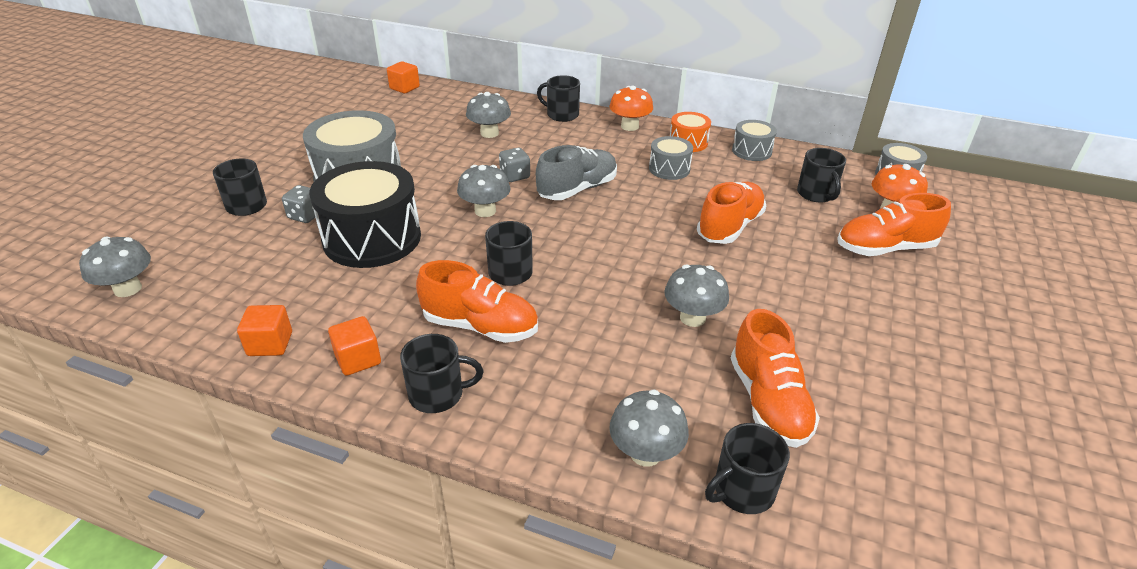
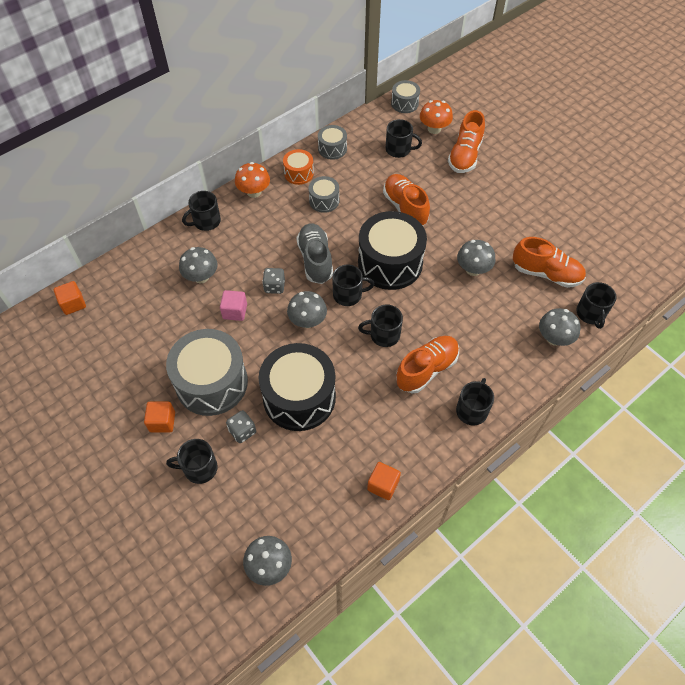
camera: 60 degrees left, 20 degrees up
(358, 359) = (422, 441): orange cube -> orange cube (162, 422)
(461, 164) = (235, 311): none -> pink cube
(548, 227) = (348, 295): none -> black mug
(628, 242) = (390, 263): none -> black drum

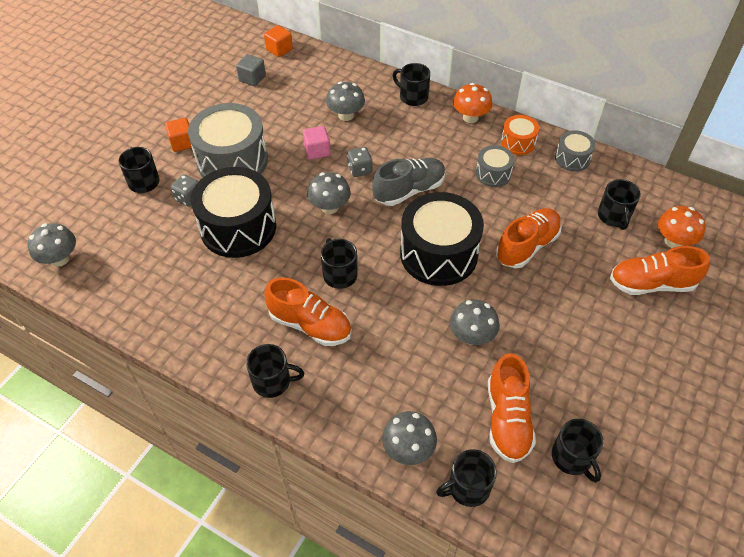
camera: 70 degrees right, 5 degrees down
(103, 338) = (252, 78): none -> grey cube
(348, 295) = (377, 230): black mug -> black mug (572, 458)
(383, 485) = (159, 322): orange cube -> none
(404, 103) = (694, 202): grey drum -> none

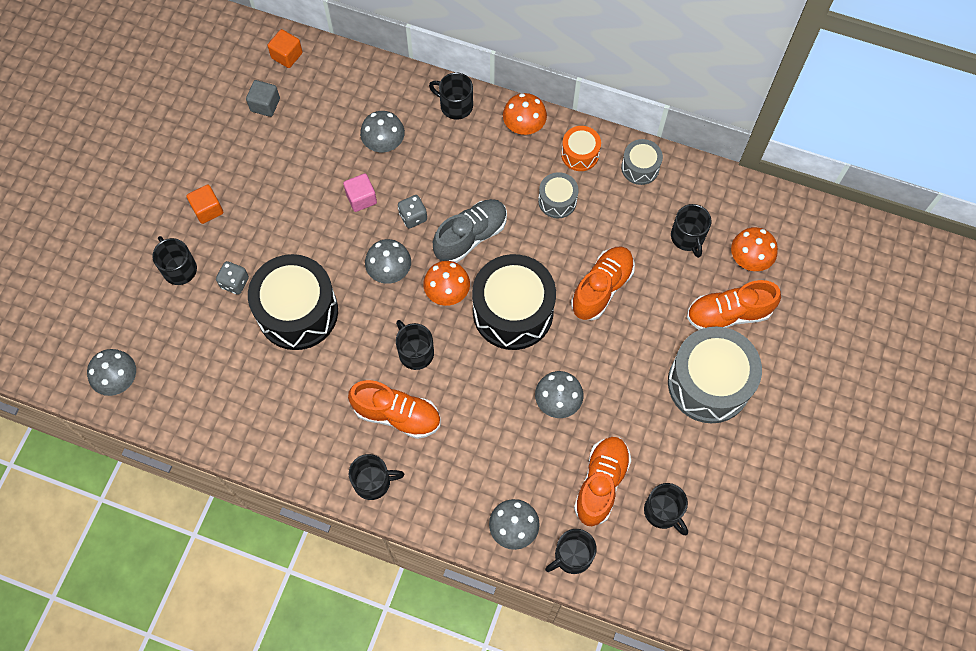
camera: 10 degrees left, 15 degrees up
(232, 161) = (270, 226): grey drum -> grey drum (709, 383)
(379, 230) = (447, 292): none -> orange mushroom
(507, 419) = (601, 483): orange shoe -> orange shoe turned 150 degrees counterclockwise

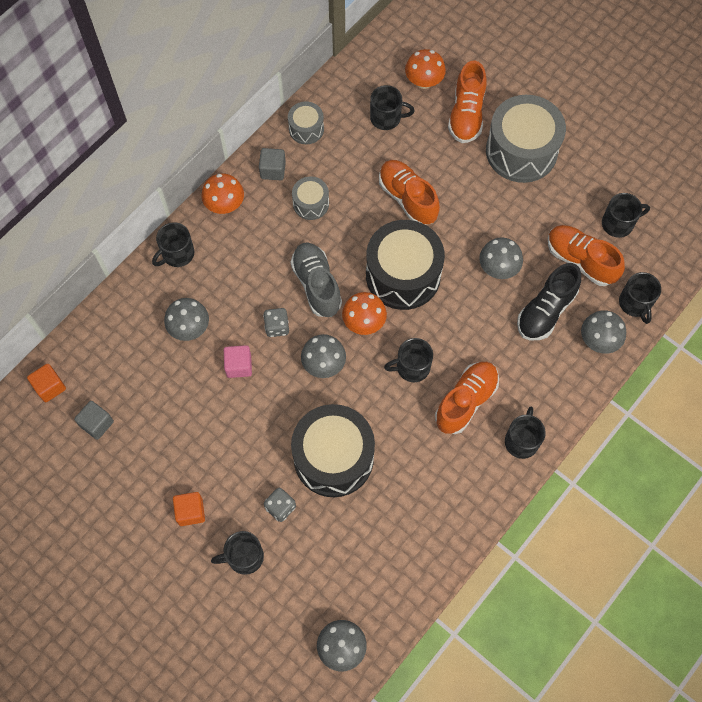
camera: 70 degrees left, 0 degrees up
(527, 464) = (546, 311): none -> black shoe
(580, 154) = (273, 170): orange drum -> grey cube

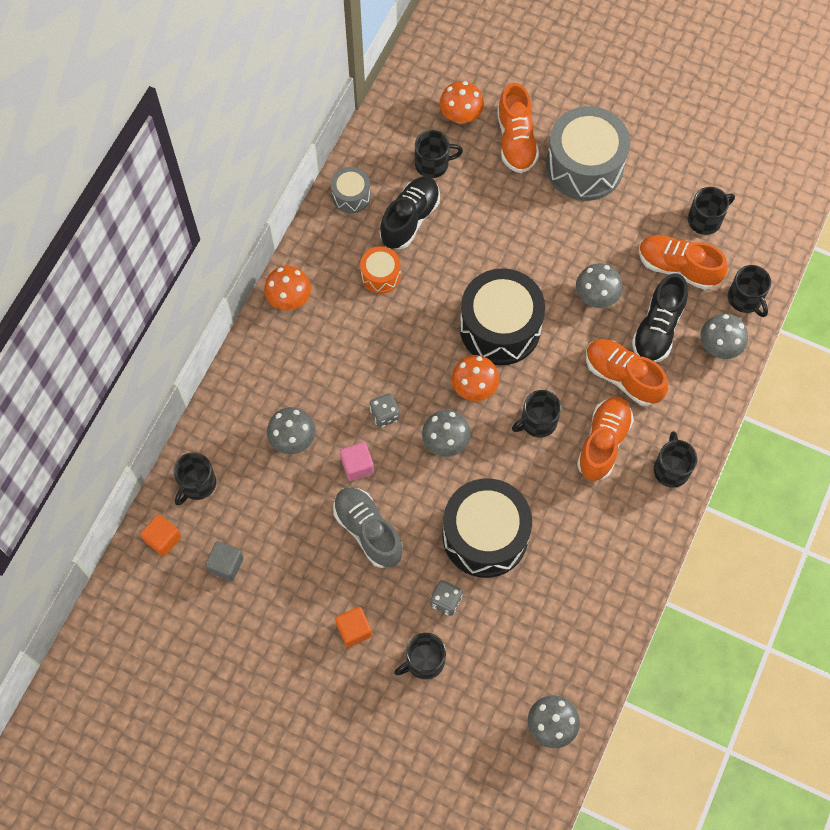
camera: 15 degrees left, 0 degrees up
(177, 254) = (255, 364): black mug -> black mug (197, 484)
(273, 170) = (329, 249): grey cube -> none
(311, 203) = (380, 275): grey drum -> orange drum
(316, 285) = (413, 360): grey shoe -> grey shoe (368, 531)
(351, 161) = (410, 219): none -> black shoe
(407, 198) = (481, 245): orange shoe -> orange shoe (622, 377)

